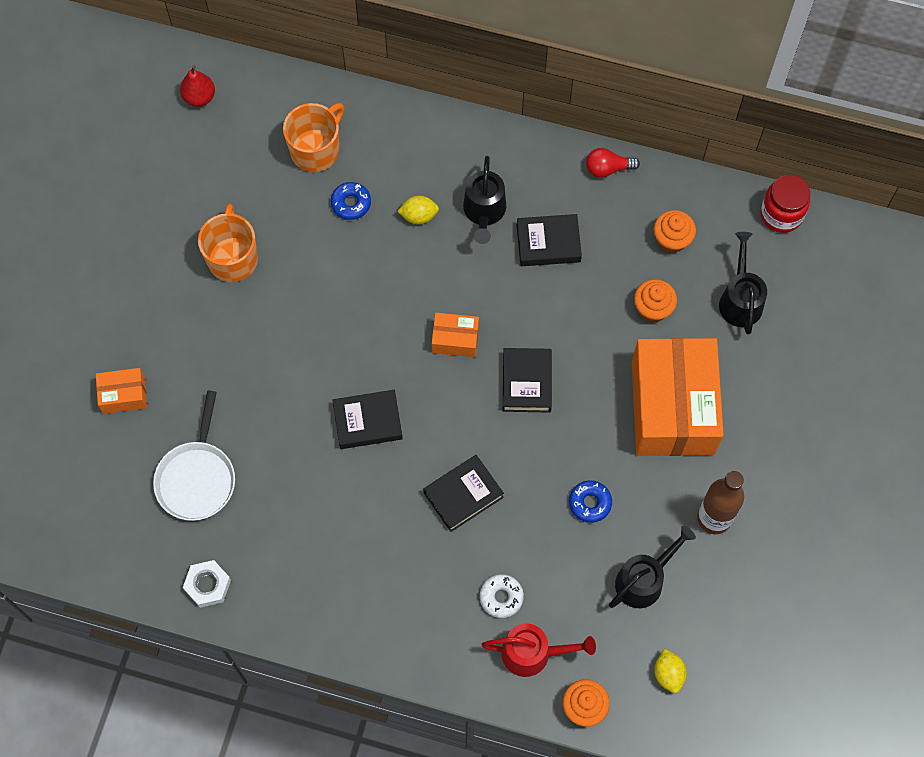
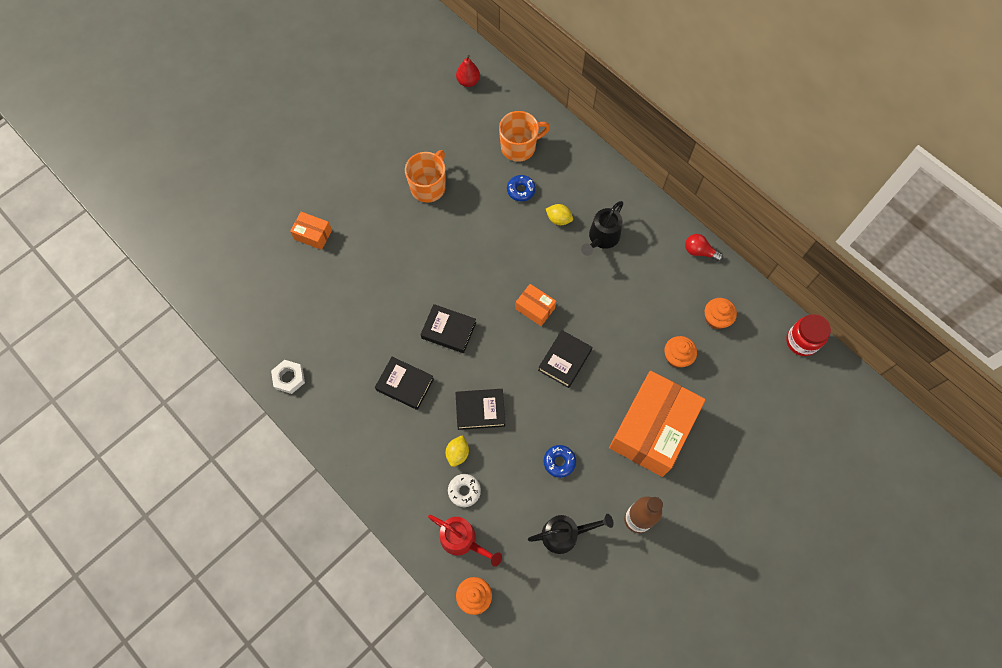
camera: 30 degrees right, 0 degrees up
(197, 478) = (324, 308): white pan -> none
(548, 243) = (632, 279): black book -> black book (405, 384)
(668, 674) = (544, 608): yellow lemon -> yellow lemon (457, 453)
(740, 299) = (740, 382): black watering can -> none

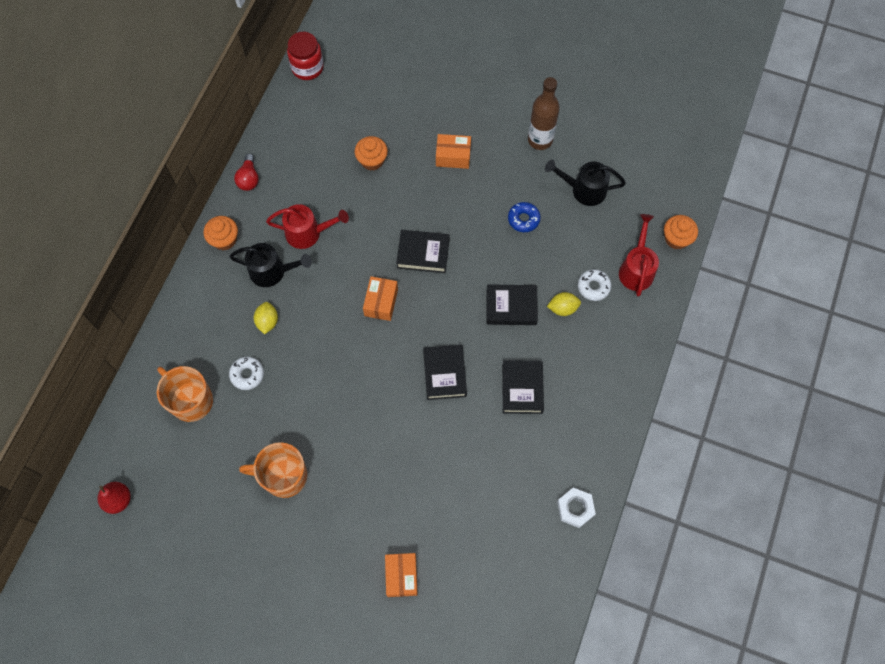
camera: 115 degrees left, 0 degrees up
(480, 410) = (511, 307): black book -> black book turned 60 degrees counterclockwise
(521, 190) = (247, 374): blue donut -> white donut
(565, 534) = (584, 190): black watering can -> black watering can turned 45 degrees counterclockwise
(626, 278) = (308, 233): none -> red watering can
(652, 429) = (453, 156): orange box -> orange box, size x0.44
(716, 319) = (317, 141): orange cupcake -> orange cupcake (224, 239)

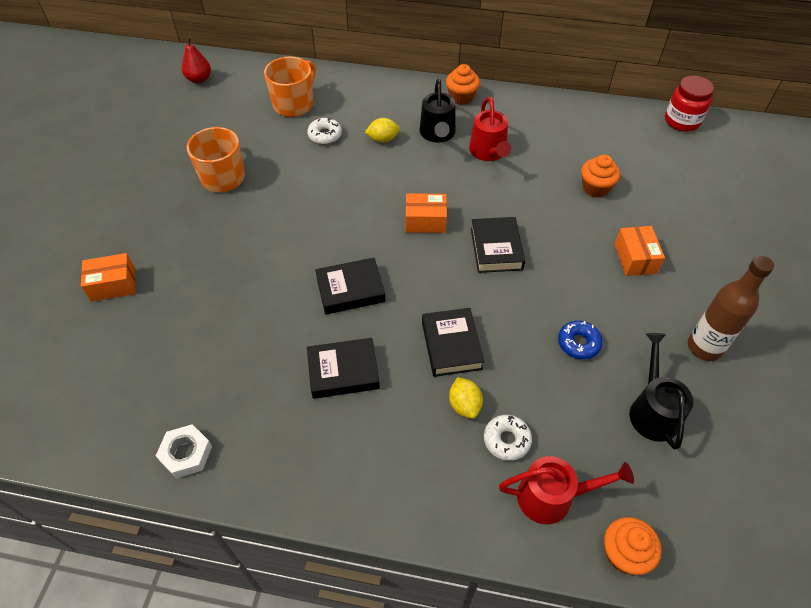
camera: 80 degrees right, 15 degrees down
(249, 178) = (533, 102): red light bulb -> none

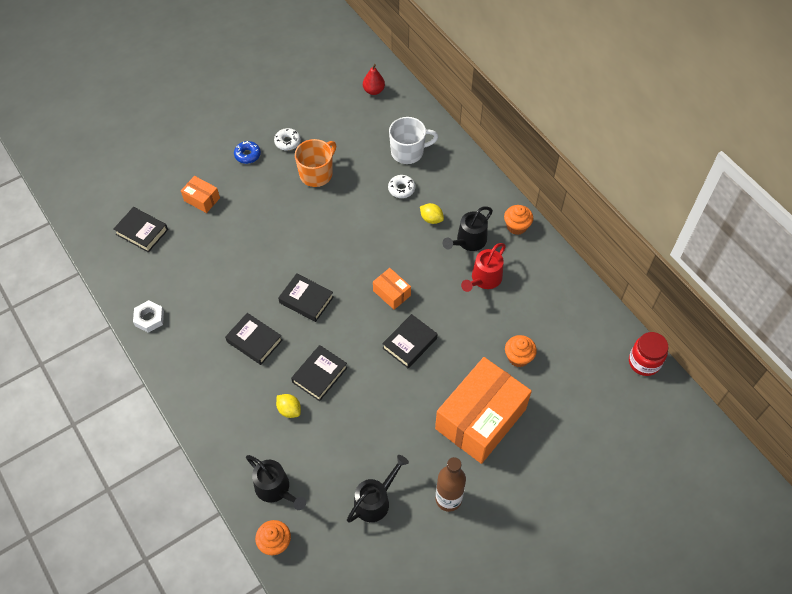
camera: 45 degrees right, 5 degrees up
(69, 371) = (142, 232): none -> black book
(294, 104) = (408, 152): orange mug -> white mug
(464, 405) = (289, 410): yellow lemon -> yellow lemon turned 75 degrees counterclockwise
(506, 440) = (288, 445): white donut -> white donut (287, 142)
(552, 497) = (276, 489): red watering can -> black watering can
(578, 343) = (384, 433): blue donut -> blue donut (247, 155)
(635, 258) = (480, 419): orange box -> orange box, size x2.29

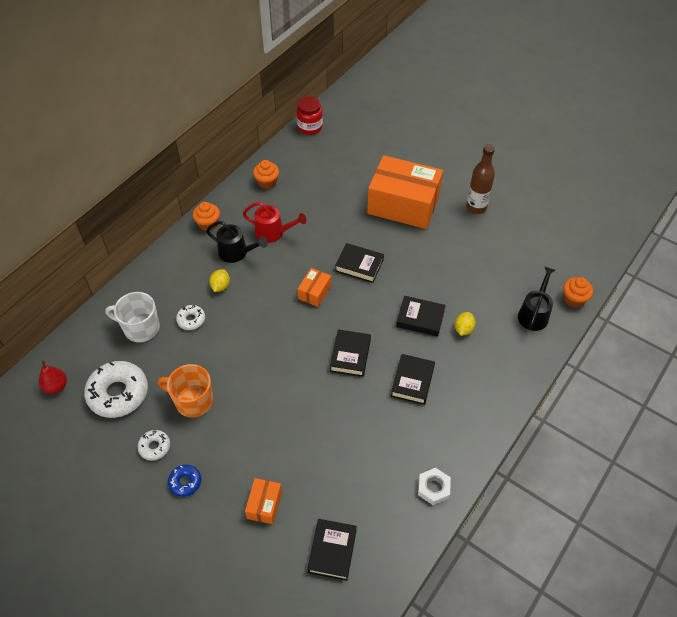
camera: 110 degrees left, 5 degrees down
(348, 127) = (118, 393): none -> white donut
(375, 500) = (503, 248): black watering can -> none
(408, 152) = (140, 328): white mug -> white mug turned 45 degrees counterclockwise
(518, 357) = (339, 195): orange cupcake -> orange cupcake (267, 182)

